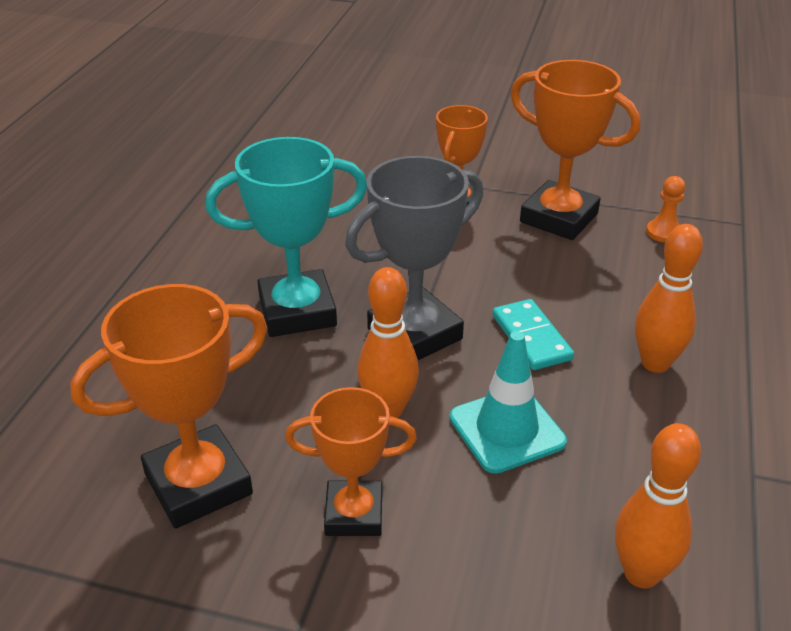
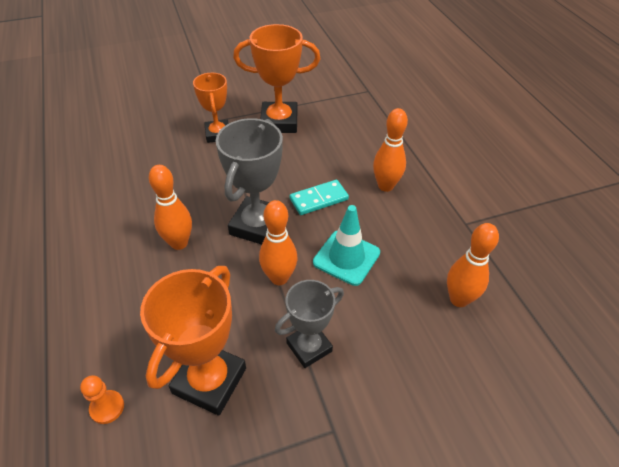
camera: 35 degrees left, 10 degrees up
(297, 311) = (179, 243): turquoise trophy -> orange bowling pin
(354, 514) = (309, 347): orange trophy -> grey trophy
(531, 337) = (319, 199): turquoise domino -> turquoise domino turned 60 degrees counterclockwise
(663, 232) = (336, 110): orange pawn -> orange pawn (107, 407)

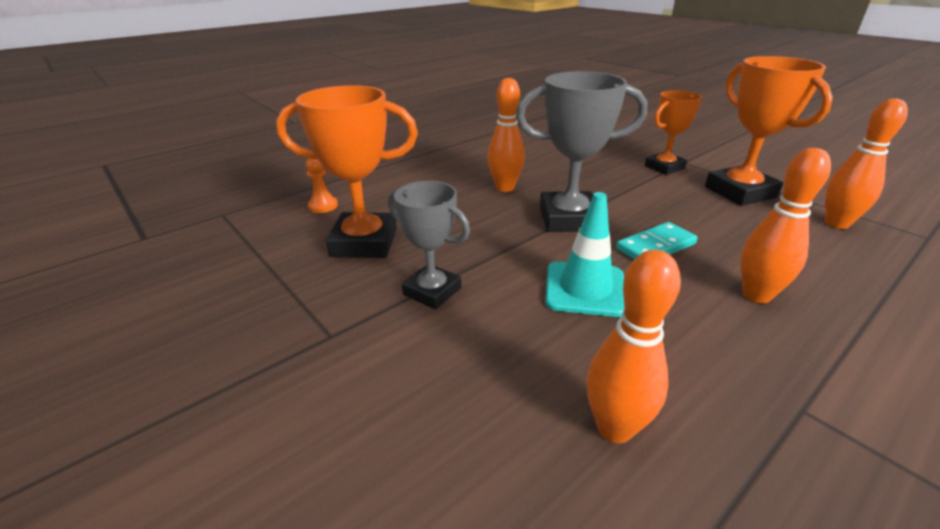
camera: 70 degrees right, 15 degrees down
(279, 278) = (511, 249): orange bowling pin -> orange bowling pin (836, 223)
(319, 199) = (655, 246): turquoise domino -> turquoise domino turned 75 degrees counterclockwise

